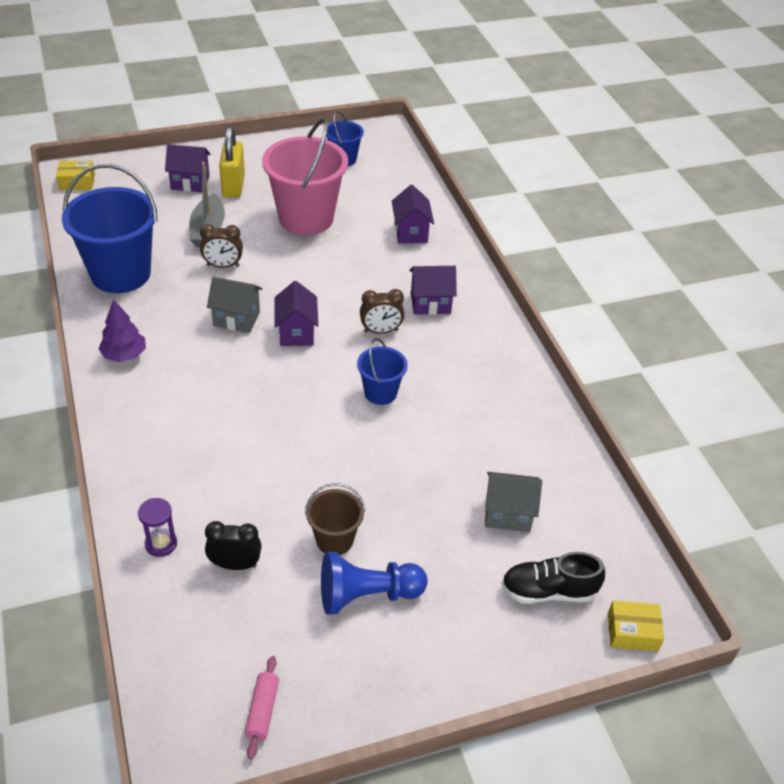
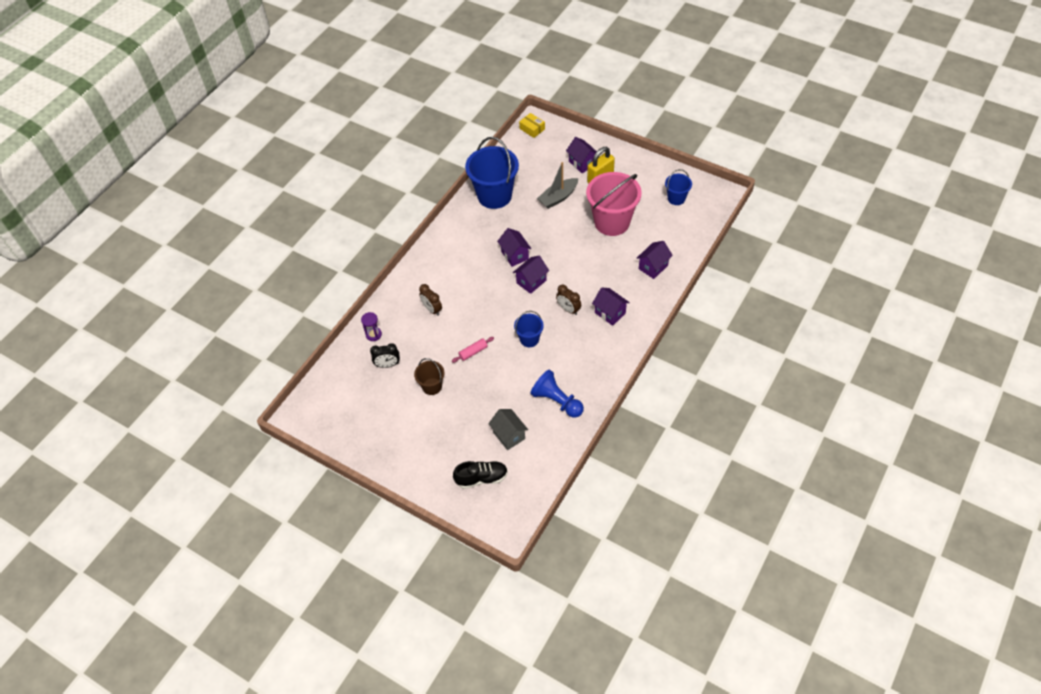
camera: 55 degrees right, 10 degrees up
(124, 355) = (451, 239): purple tree -> none
(223, 265) = (542, 222): brown clock -> brown clock (432, 309)
(235, 565) = (387, 365): black clock -> black clock turned 120 degrees clockwise
(236, 318) = (515, 255): grey house -> purple house
(262, 711) = (335, 425): pink rolling pin -> pink rolling pin (473, 352)
(367, 595) = (416, 417): blue pawn -> blue pawn (557, 401)
(548, 591) = (481, 478): black shoe -> black shoe turned 120 degrees clockwise
(632, 632) = (491, 523): yellow box -> none

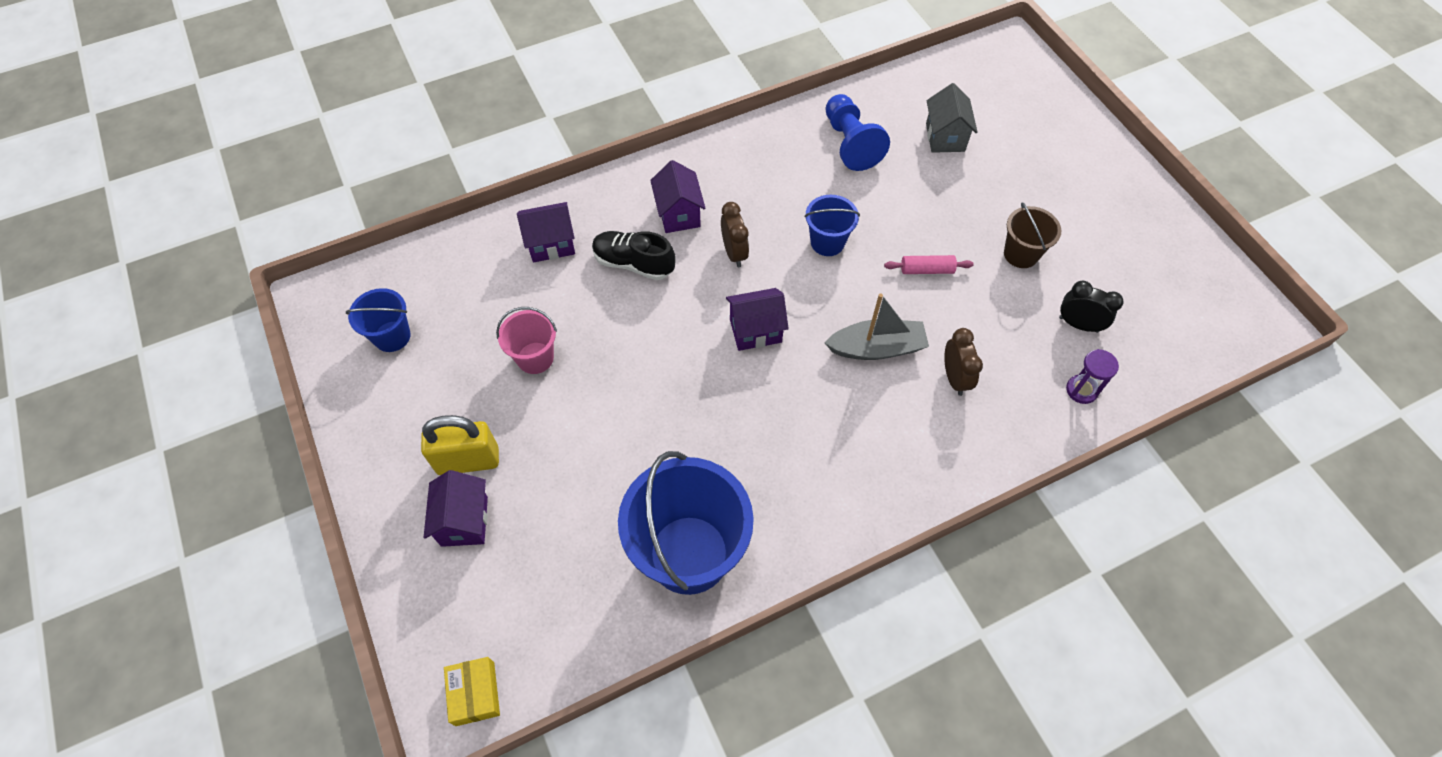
camera: 150 degrees left, 5 degrees up
(481, 478) = (1012, 110): black shoe -> black shoe (633, 263)
(515, 255) = (746, 396): purple house -> none
(558, 197) = (577, 468): grey boat -> grey boat (876, 348)
(612, 222) = (535, 358): pink bucket -> pink bucket, size x0.50

